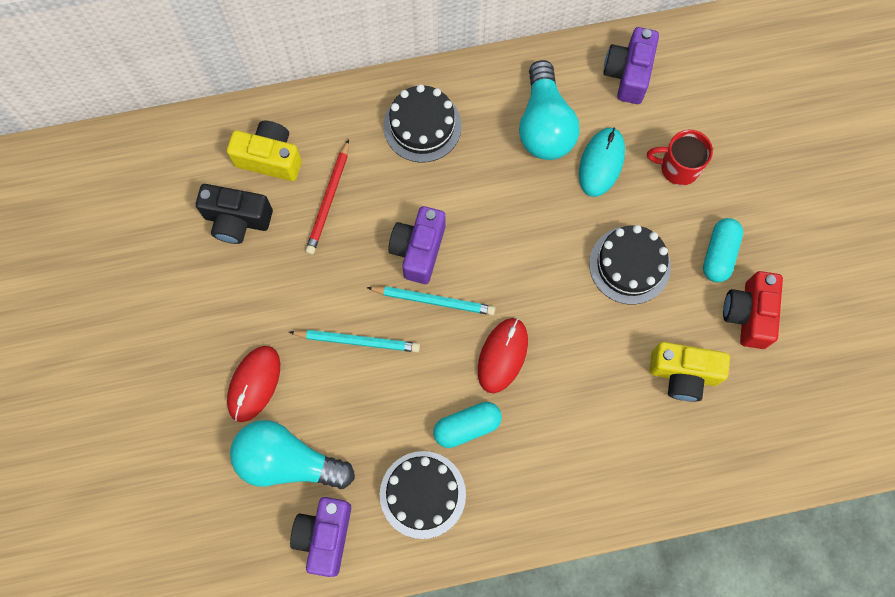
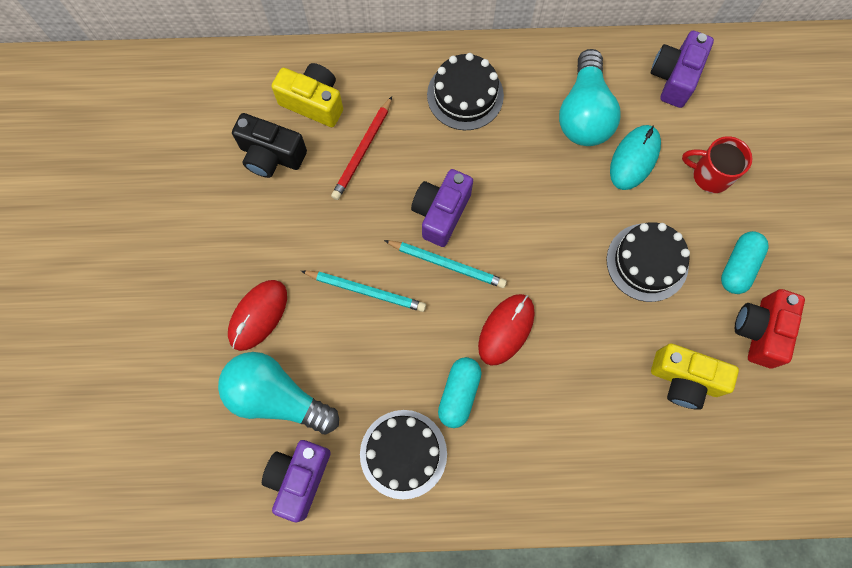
camera: 10 degrees right, 0 degrees up
(467, 426) = (459, 394): turquoise capsule -> turquoise capsule turned 60 degrees counterclockwise

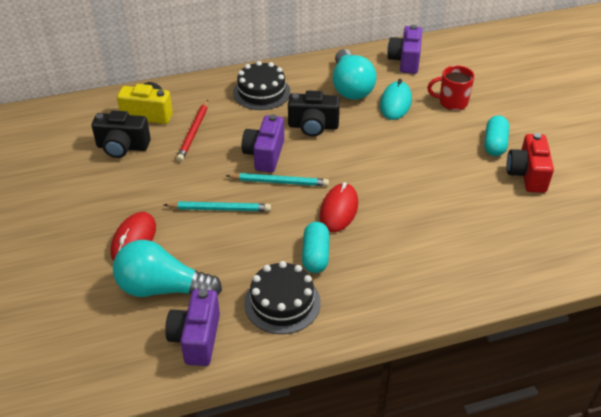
camera: 15 degrees left, 30 degrees down
(514, 176) = (313, 126): none -> black camera
(647, 262) = (428, 153): black cake -> none
(684, 380) = (486, 212): yellow camera -> none

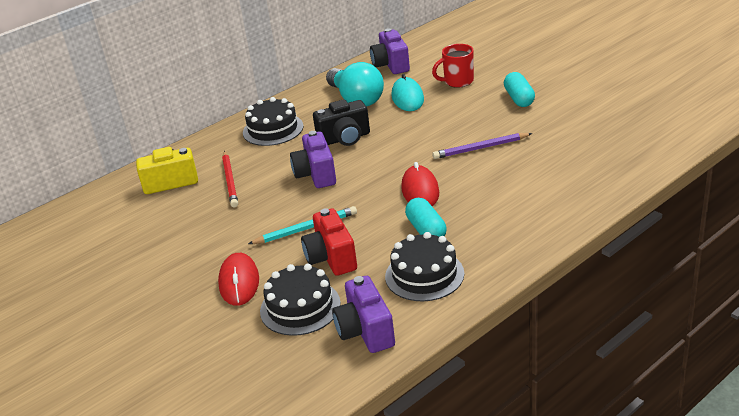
camera: 20 degrees left, 10 degrees down
(122, 147) = (165, 216): black camera -> none
(162, 288) = (300, 307): turquoise light bulb -> black cake
(279, 182) = (347, 189): turquoise pencil -> none
(422, 186) = (480, 148): none -> purple pencil
(527, 175) = (563, 111): red camera -> red camera (331, 258)

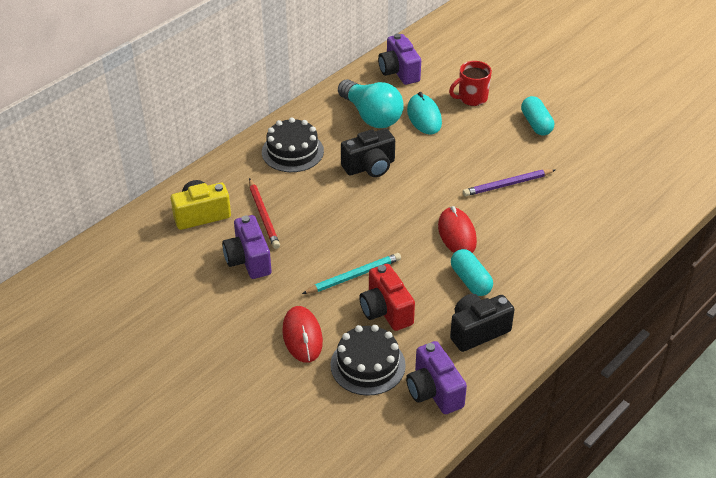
camera: 10 degrees left, 10 degrees up
(316, 174) = (350, 211): purple camera -> purple camera (248, 260)
(424, 275) = (477, 331): black cake -> black camera

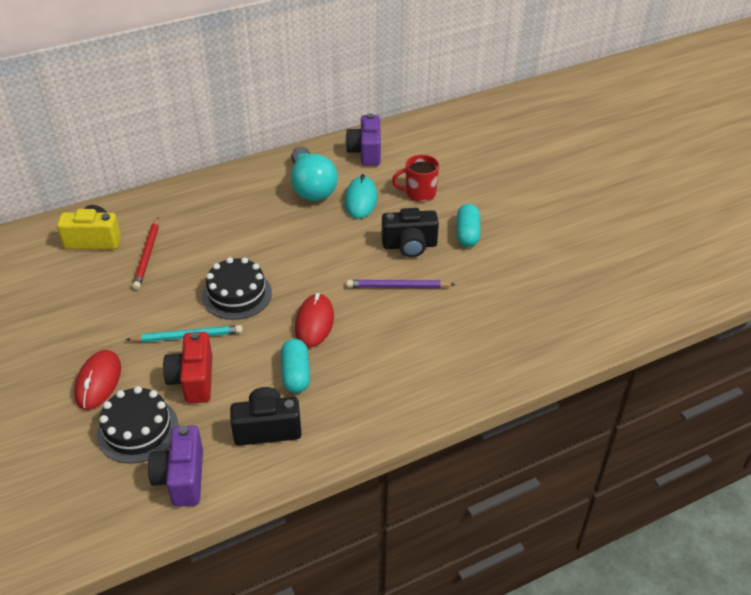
camera: 20 degrees right, 0 degrees up
(248, 260) = (104, 293): purple camera -> none
(292, 151) = (216, 202): black cake -> black cake (237, 294)
(370, 167) = (276, 235): black camera -> black camera (409, 245)

